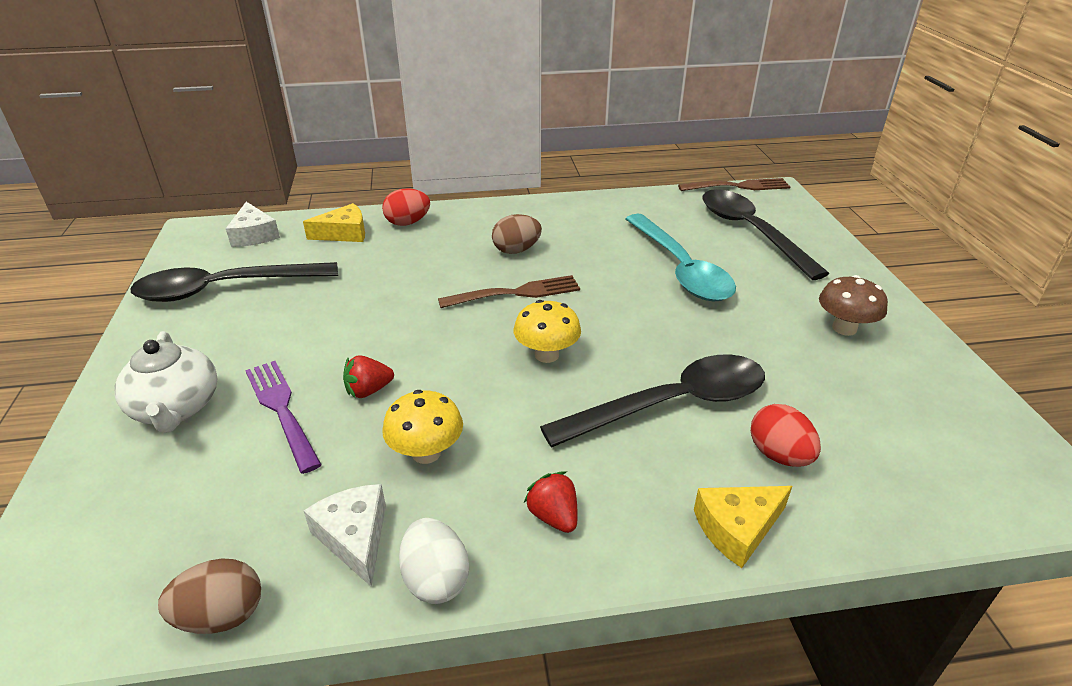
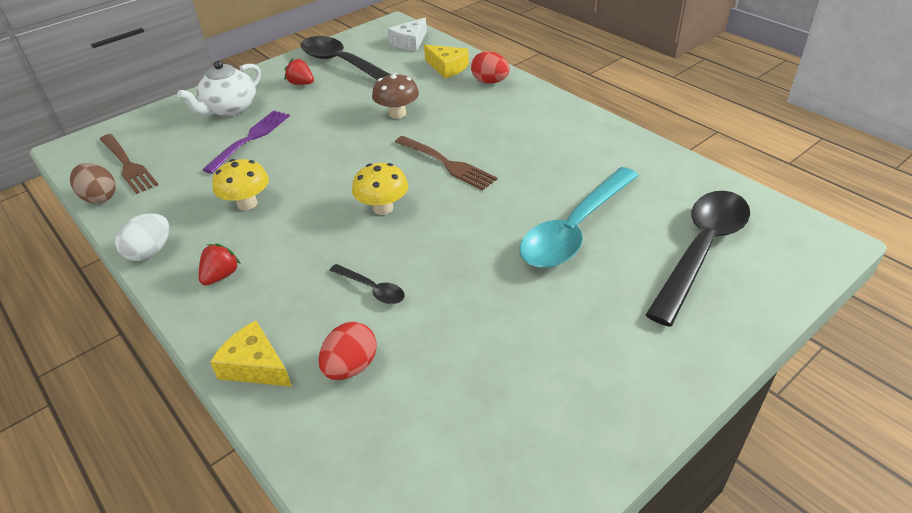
camera: 60 degrees right, 5 degrees up
(354, 537) = (167, 211): white cheese -> none
(368, 390) = (288, 157): red strawberry -> red strawberry (301, 84)
(516, 250) = (506, 140): brown egg -> none
(673, 404) = (372, 289): black spoon -> black spoon, size x0.45
(737, 186) = (794, 212): brown fork -> brown fork (127, 165)
(844, 328) = (581, 365): brown mushroom -> brown mushroom (397, 114)

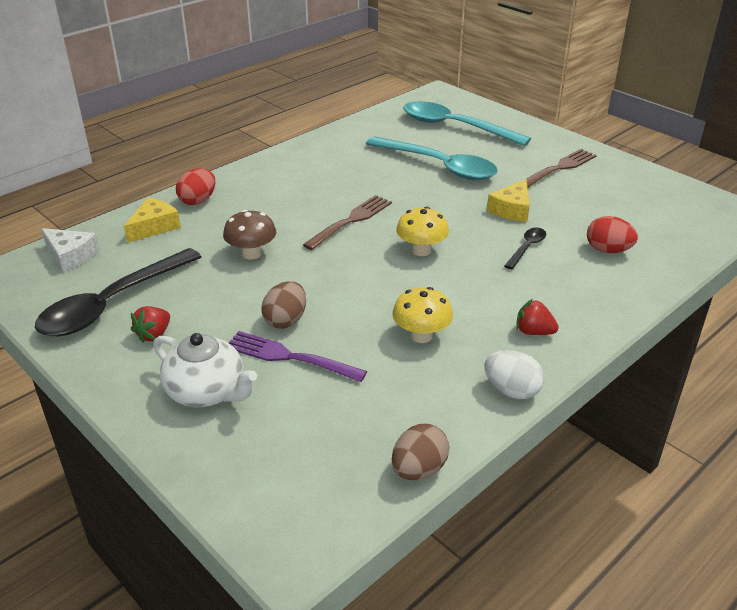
camera: 95 degrees left, 5 degrees down
(127, 165) = (342, 464): brown fork -> brown fork (559, 168)
(255, 366) = (626, 294): yellow cheese -> yellow cheese (512, 209)
(296, 135) = (286, 320): none -> brown egg
(702, 249) = (454, 127): black spoon -> turquoise spoon

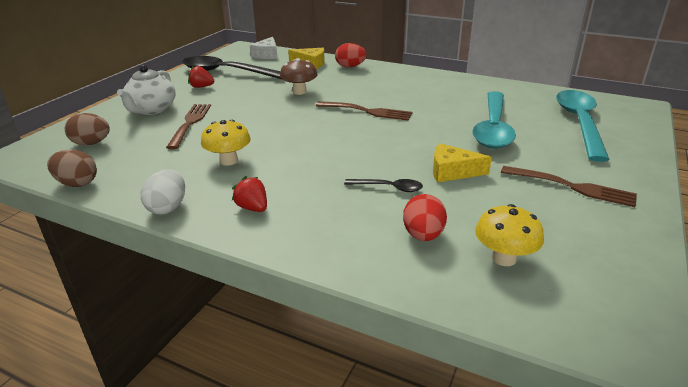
camera: 70 degrees right, 5 degrees down
(286, 320) = (229, 115): brown egg -> brown egg (91, 143)
(290, 357) = (190, 124): purple fork -> brown fork
(421, 250) = (346, 142): yellow mushroom -> yellow mushroom (504, 258)
(533, 332) = (252, 208): red strawberry -> red strawberry turned 45 degrees counterclockwise

